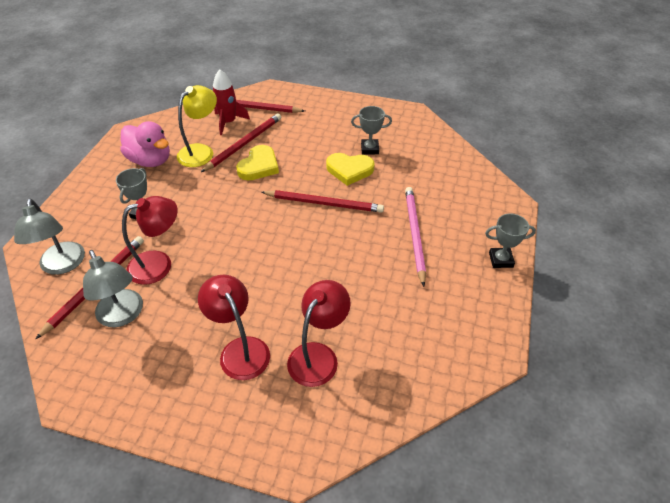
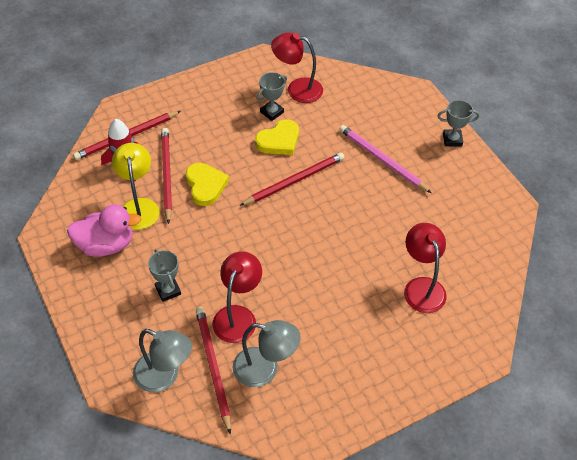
camera: 45 degrees left, 5 degrees up
(240, 349) = (372, 323): red lamp -> red lamp (297, 89)
(500, 260) = (452, 140): grey trophy -> grey trophy turned 45 degrees clockwise

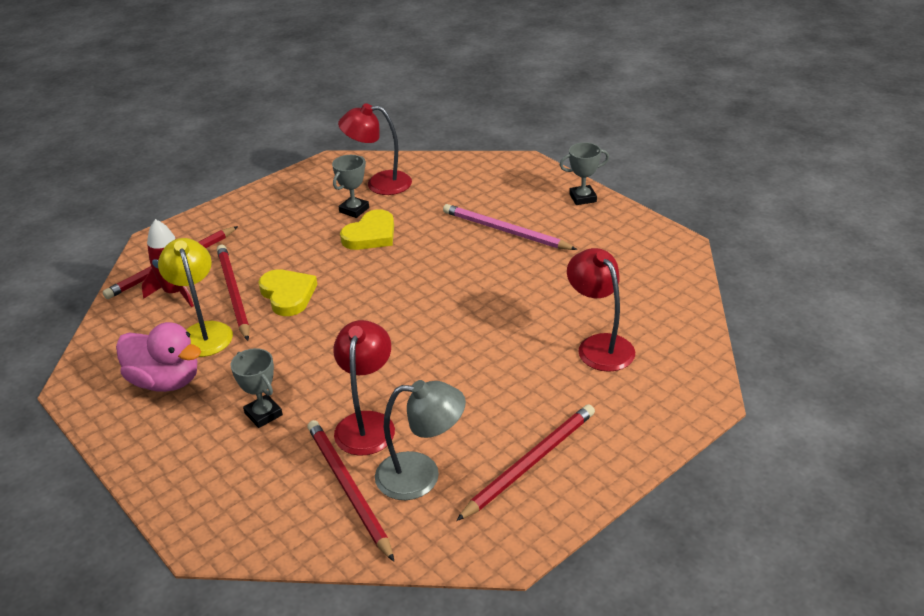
camera: 10 degrees left, 15 degrees down
(106, 245) = (166, 381): pink duck -> pink duck turned 45 degrees clockwise
(164, 376) = (281, 514): grey lamp -> none
(294, 181) = (402, 270): red pencil -> red pencil (530, 463)

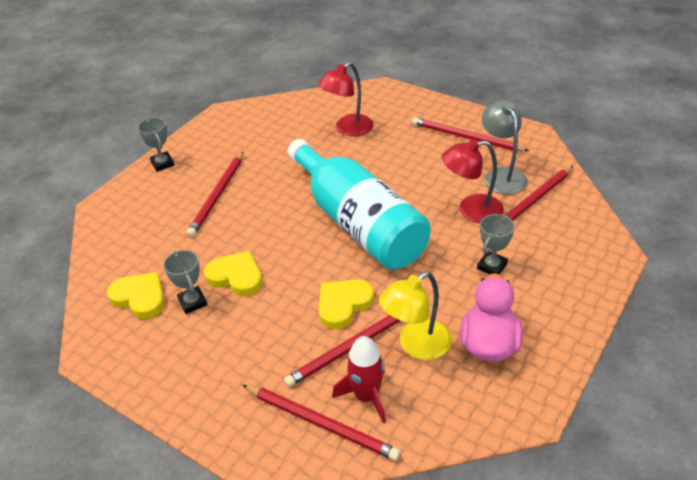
camera: 105 degrees left, 5 degrees up
(354, 210) = (192, 302): grey trophy -> grey trophy turned 45 degrees clockwise
(379, 184) = (140, 297): red lamp -> yellow heart
(401, 324) = (358, 223): none -> turquoise bottle
(505, 231) = (217, 195): pink pencil -> red pencil

